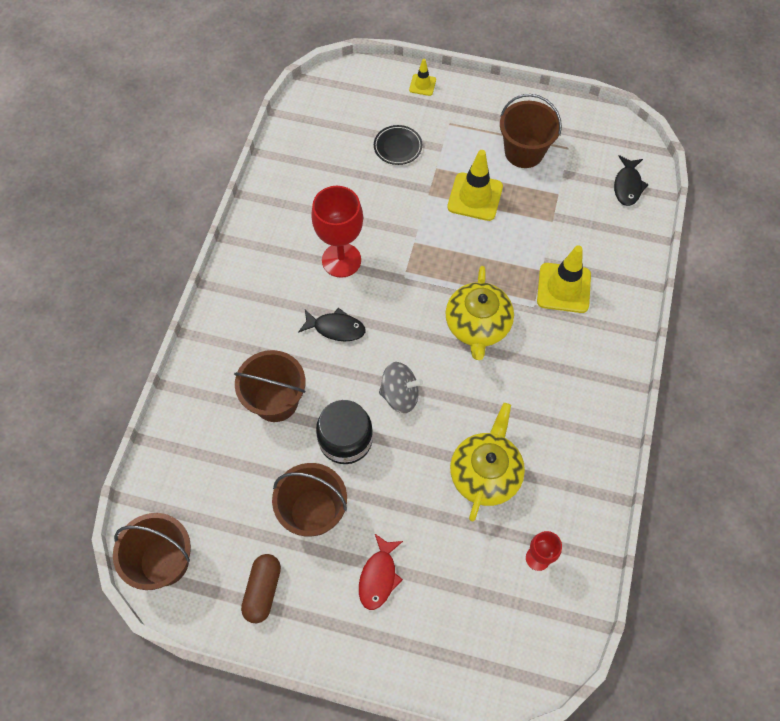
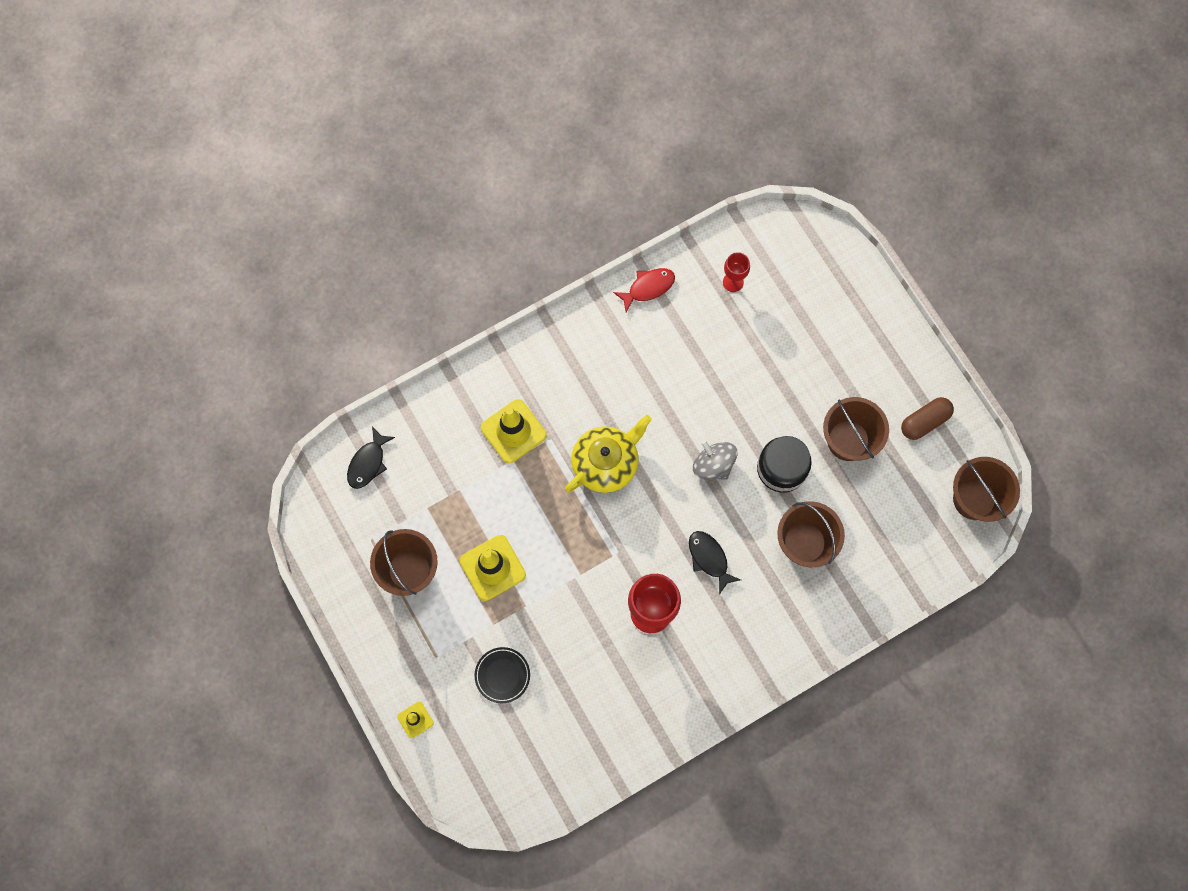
camera: 135 degrees left, 10 degrees up
(379, 576) = (843, 362): red fish -> red fish (648, 288)
(485, 473) = (710, 360): yellow teapot -> none
(627, 186) = (368, 463): black fish -> black fish turned 150 degrees clockwise

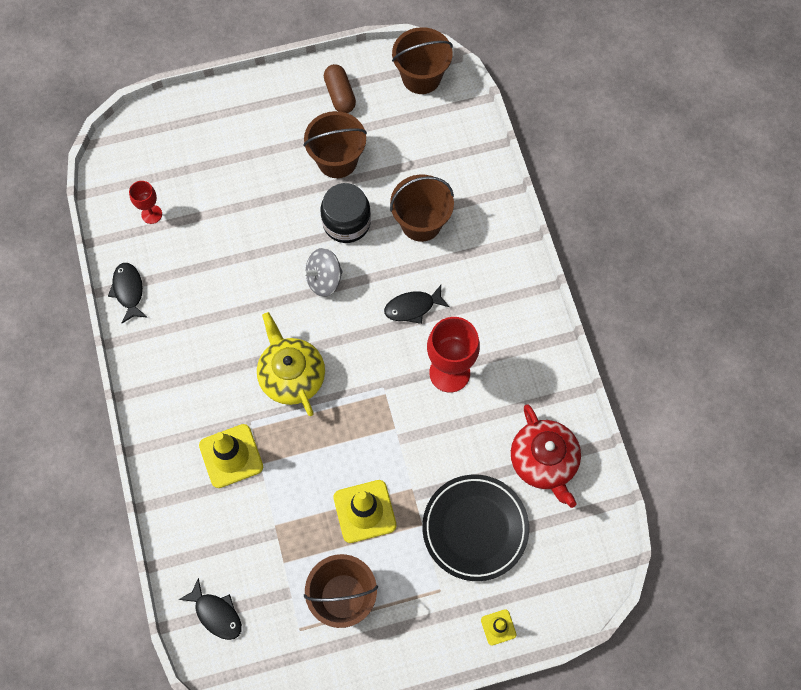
camera: 75 degrees left, 5 degrees down
(502, 675) = (475, 528): black plate -> black plate, size x1.87
(585, 727) = (544, 461): none -> red teapot
(648, 288) = (128, 291): red fish -> black fish

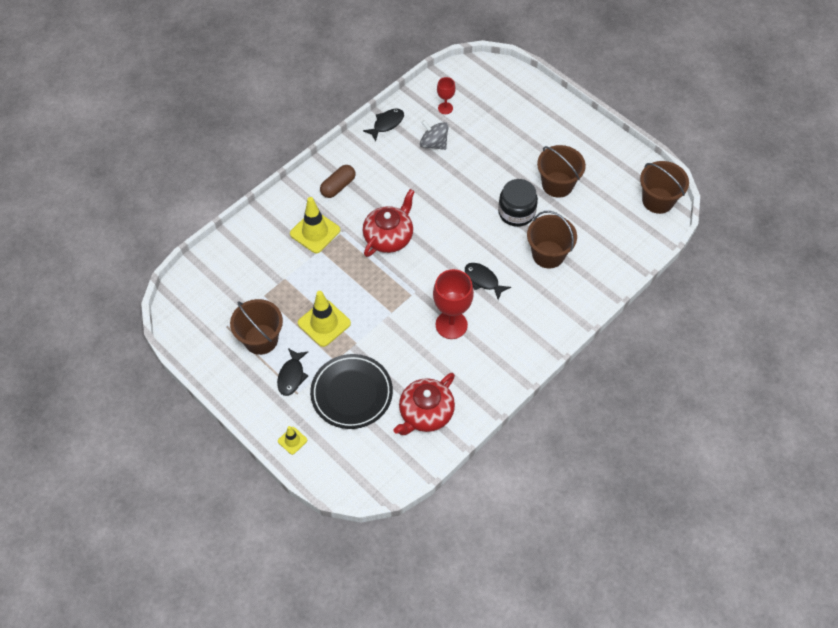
camera: 60 degrees right, 10 degrees down
(216, 613) = (211, 276): black fish -> black fish (292, 376)
(291, 375) = (389, 236): yellow teapot -> red teapot
(324, 279) = (467, 221): grey spinning top -> grey spinning top (434, 144)
(340, 95) = (606, 162): brown capsule -> brown capsule (338, 186)

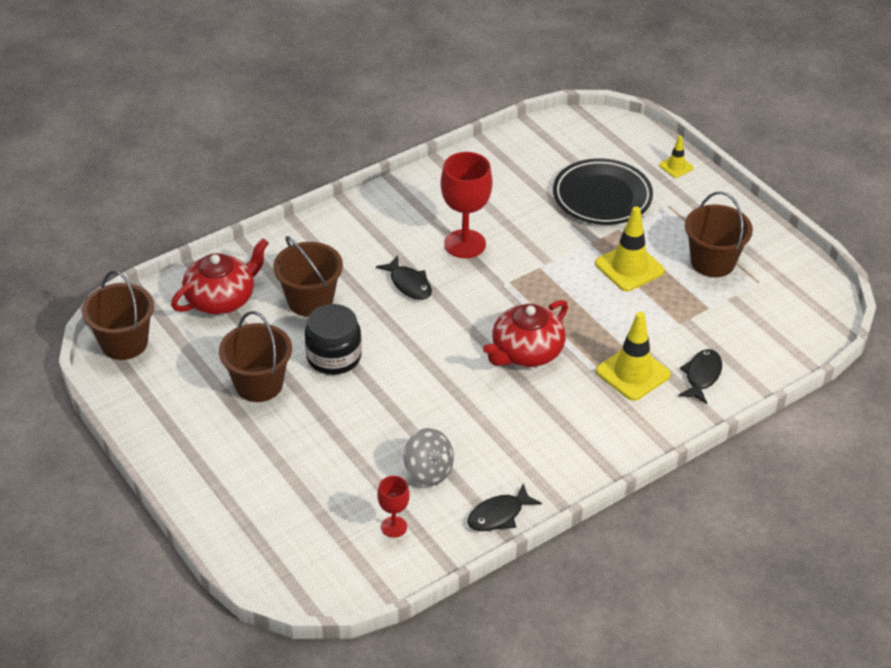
camera: 170 degrees left, 15 degrees down
(292, 376) = (674, 222): black fish -> black fish (702, 376)
(338, 186) = (592, 430): brown capsule -> none
(425, 413) = (517, 169): red teapot -> red teapot (221, 299)

